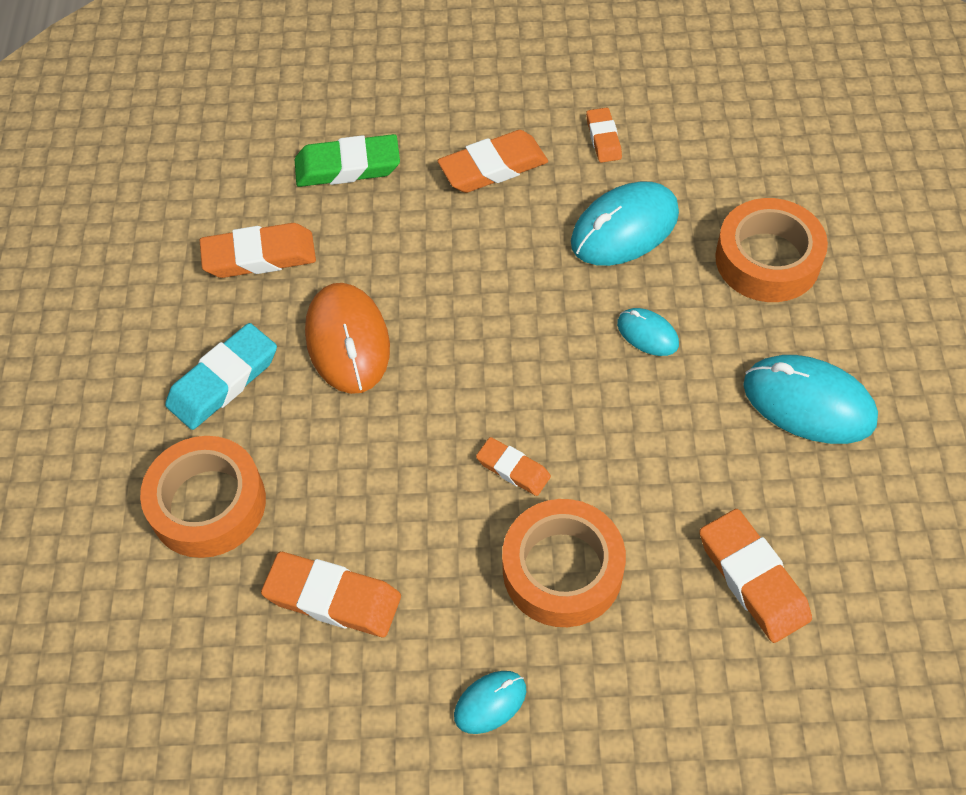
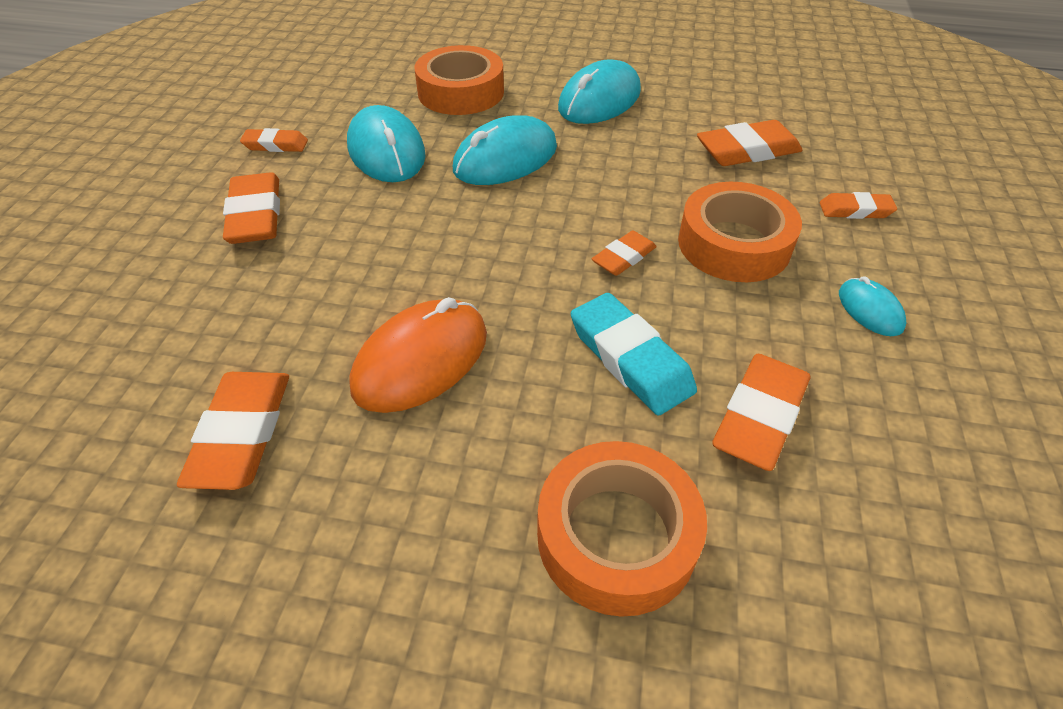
camera: 80 degrees left, 10 degrees down
(223, 381) = (427, 498): turquoise eraser -> turquoise eraser (630, 359)
(347, 341) = (421, 360): orange mouse -> orange mouse turned 45 degrees counterclockwise
(348, 167) = (162, 327): green eraser -> none
(647, 334) = (505, 158): turquoise mouse -> turquoise mouse, size x1.91
(663, 701) = (855, 210): none -> orange eraser

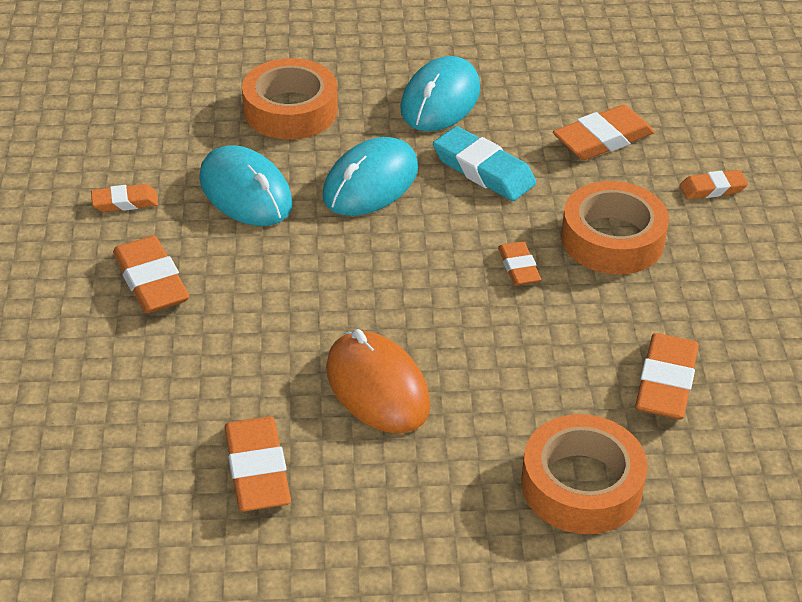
camera: 15 degrees left, 5 degrees down
(421, 360) = (377, 387): orange mouse -> orange mouse turned 60 degrees counterclockwise
(623, 257) = (518, 267): orange eraser -> orange eraser turned 45 degrees counterclockwise
(630, 359) = (552, 355): turquoise eraser -> turquoise eraser (483, 170)
(870, 310) = (738, 281): turquoise mouse -> none

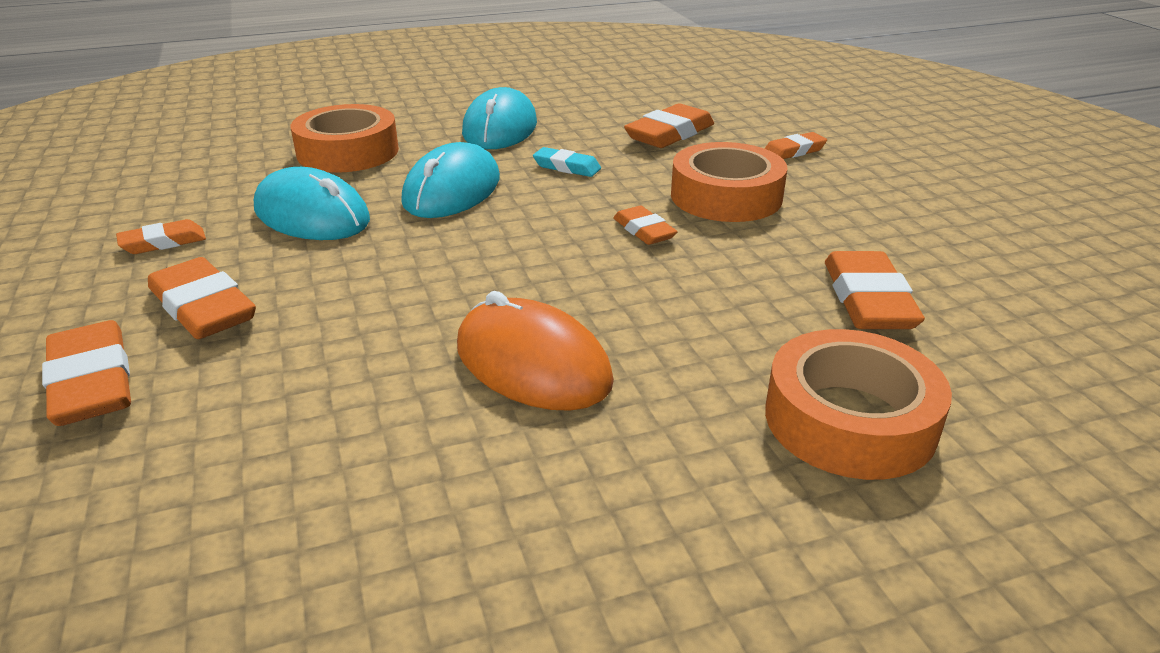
camera: 15 degrees left, 10 degrees down
(257, 470) = (394, 495): orange eraser -> orange eraser (92, 382)
(483, 170) = (566, 167): turquoise eraser -> turquoise eraser, size x0.59

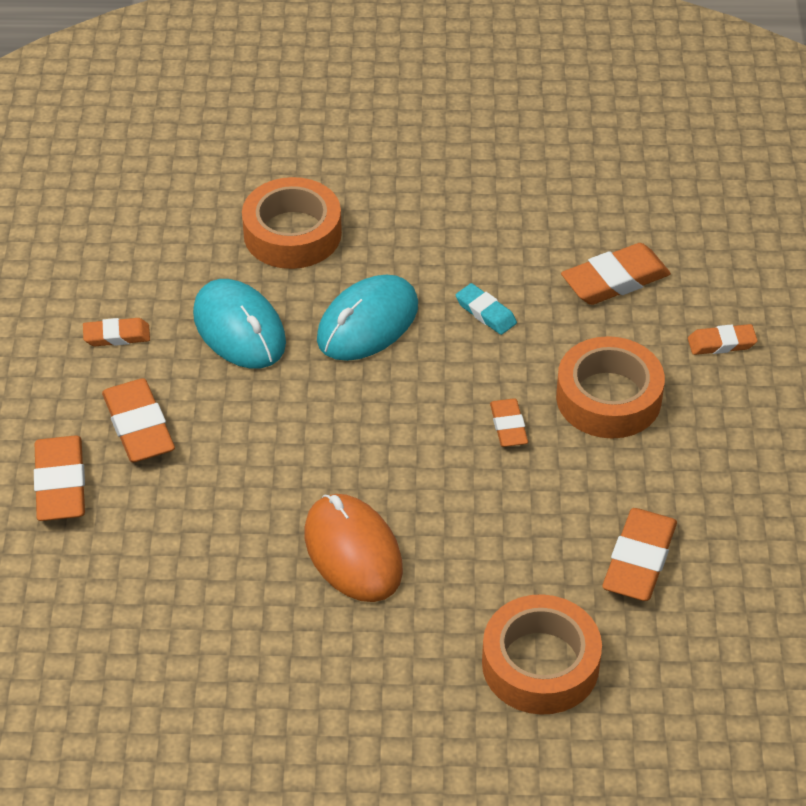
camera: 20 degrees right, 15 degrees up
(500, 128) = (450, 227): turquoise mouse -> none

